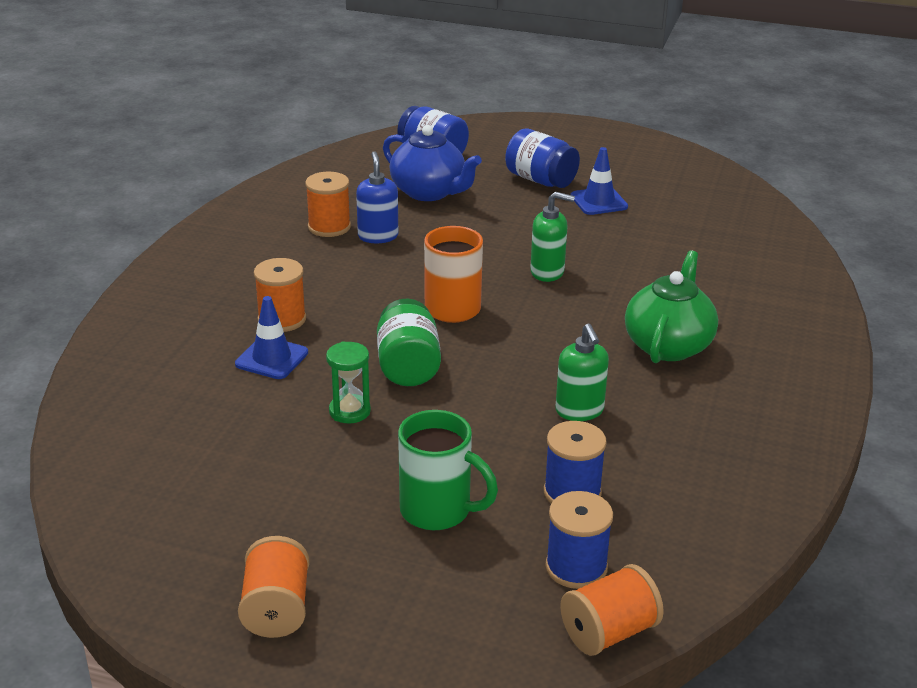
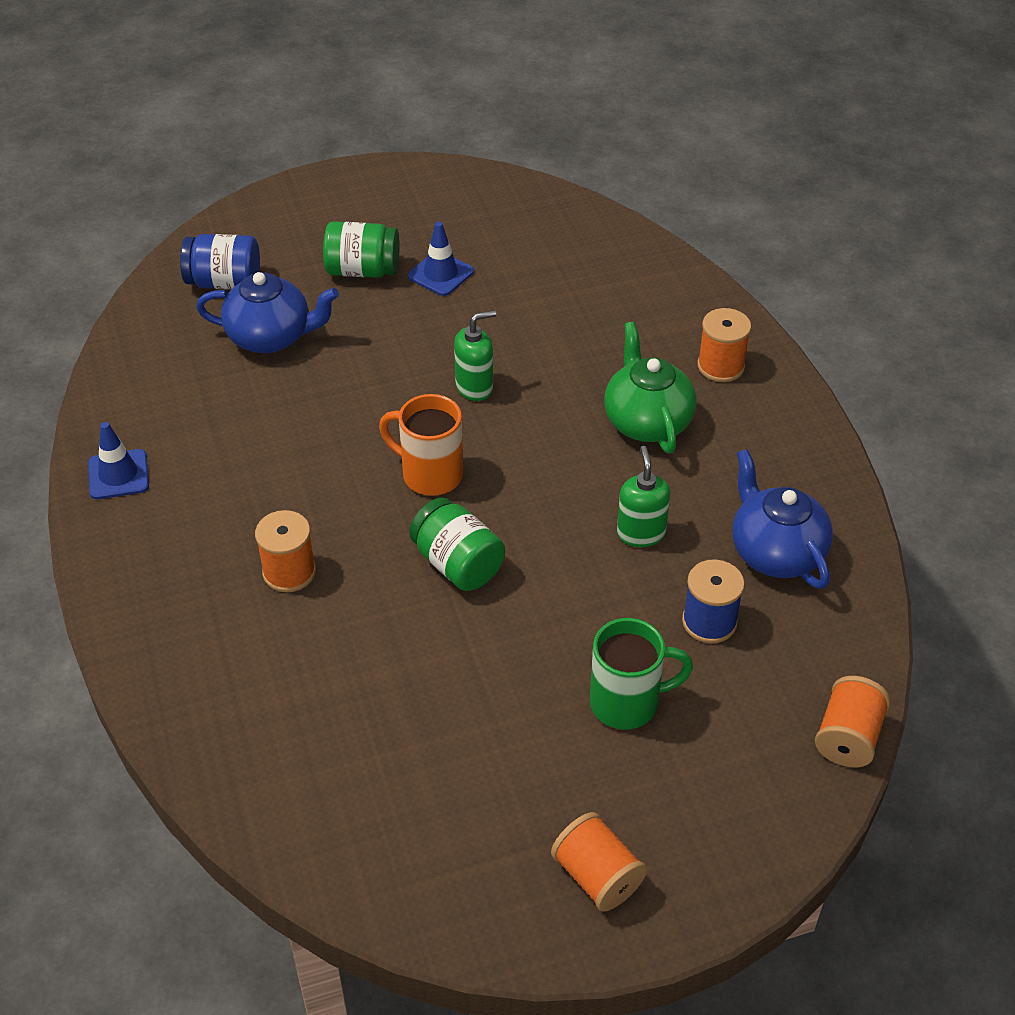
camera: 35 degrees left, 15 degrees up
(272, 358) = (327, 623): blue traffic cone -> blue traffic cone (118, 474)
(329, 227) = (217, 431): orange spool -> orange spool (720, 366)
(349, 411) = (456, 642): green hourglass -> none
(378, 236) = (277, 420): blue soap dispenser -> none
(540, 180) = (362, 270): blue jar -> green jar
(576, 567) = (775, 692): blue spool -> none
(579, 411) = (641, 533): green soap dispenser -> green soap dispenser turned 135 degrees counterclockwise
(688, 475) = (776, 552): none -> blue teapot

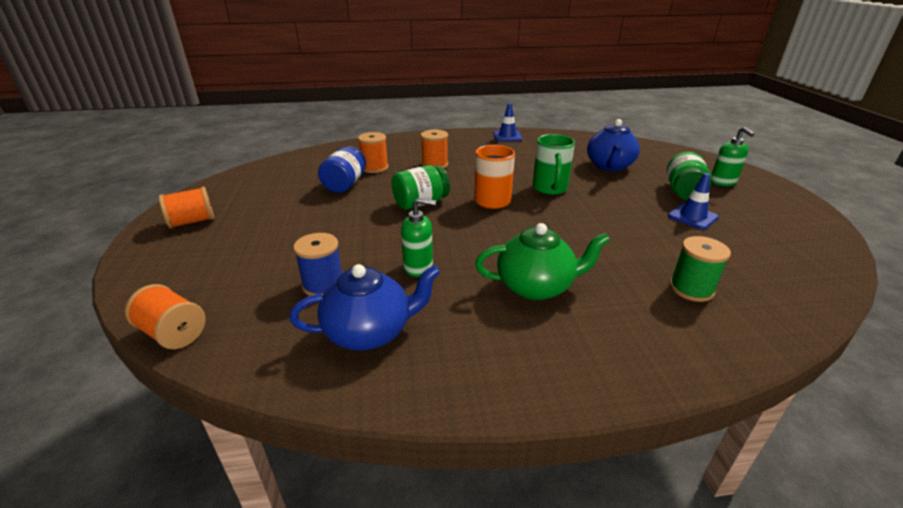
camera: 100 degrees right, 15 degrees down
(225, 282) = (654, 157): blue jar -> blue jar (345, 184)
(474, 387) = (572, 219): green soap dispenser -> green soap dispenser (723, 182)
(611, 301) = (691, 289): none -> green spool
(627, 702) = (286, 244): green mug -> green mug (550, 189)
(720, 366) = (613, 343): orange spool -> orange spool (375, 168)

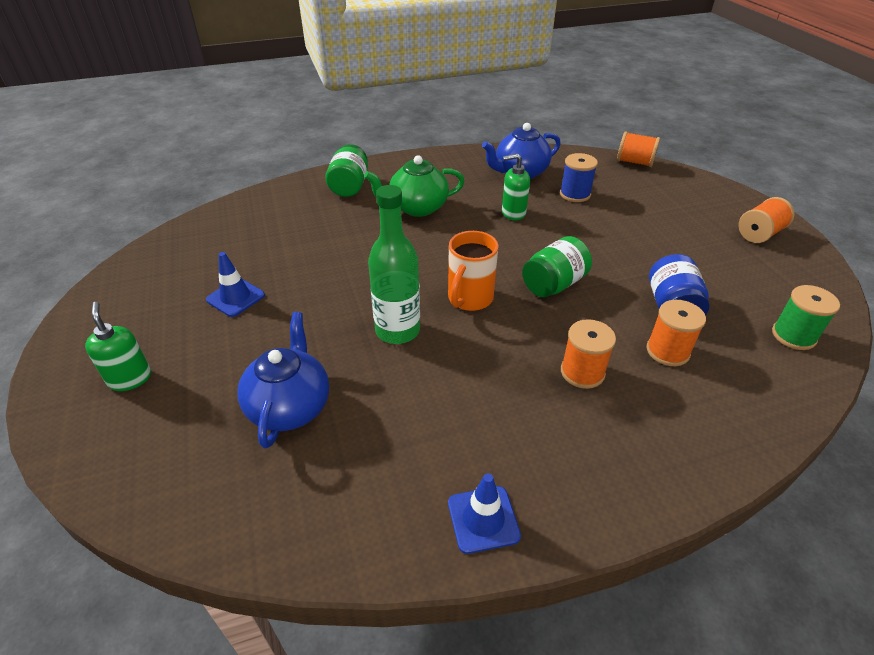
camera: 170 degrees right, 10 degrees up
(550, 189) = (397, 330): green mug -> green bottle
(683, 192) = (212, 345): green jar -> green jar (349, 186)
(691, 289) = (297, 217): green spool -> green spool (793, 336)

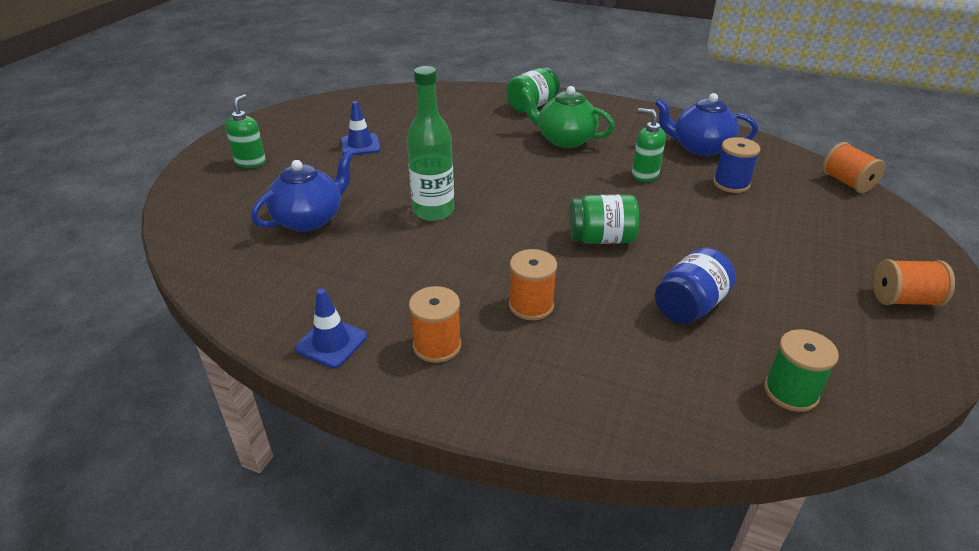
camera: 40 degrees right, 5 degrees down
(469, 299) = (515, 216): orange mug -> none
(667, 351) = (631, 332): orange spool -> orange spool (437, 345)

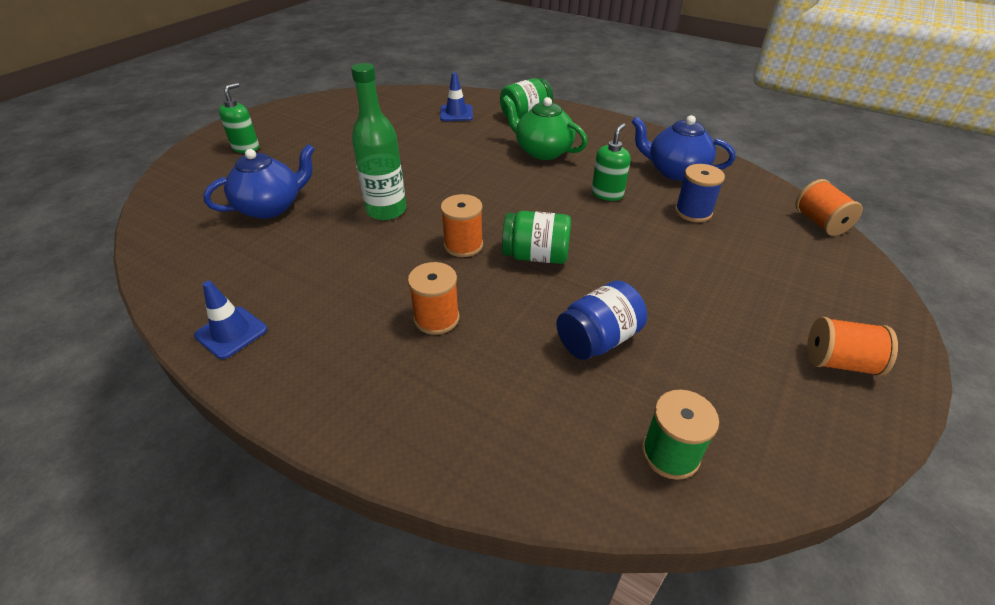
camera: 10 degrees right, 5 degrees up
(360, 145) = (349, 140): blue traffic cone -> blue traffic cone (456, 113)
(437, 345) = (327, 349): orange spool -> orange spool (463, 245)
(644, 175) = (607, 194): green soap dispenser -> green soap dispenser turned 75 degrees clockwise

